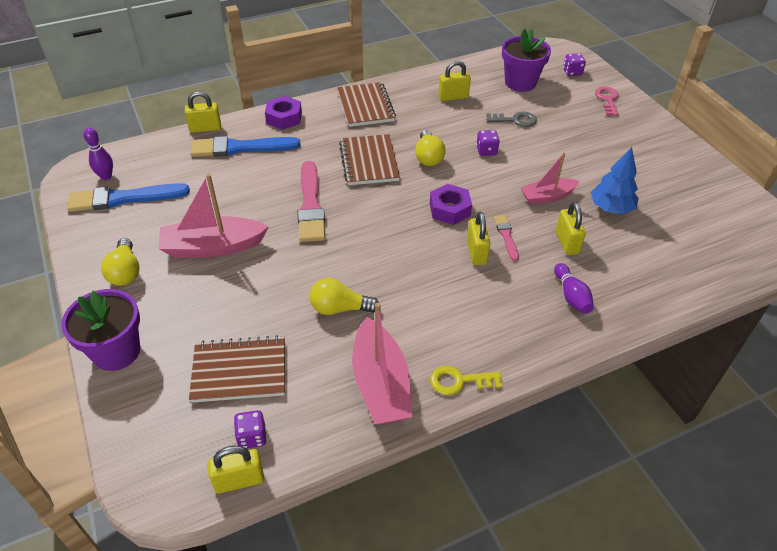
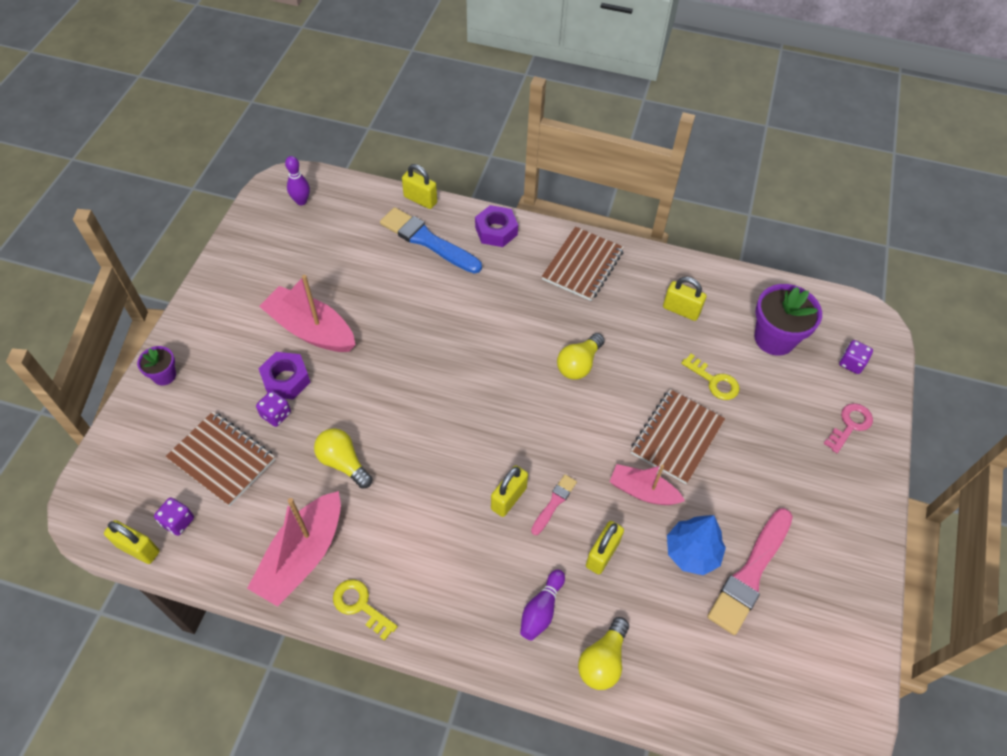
camera: 40 degrees right, 10 degrees up
(116, 351) = (164, 375): purple flower pot -> purple flower pot, size x0.54
(123, 198) = (293, 233): blue brush -> none
(125, 272) = (232, 307): yellow light bulb -> yellow light bulb (603, 660)
(311, 205) = (423, 343): pink brush -> pink brush (750, 574)
(369, 162) = (519, 331): brown notebook -> brown notebook (676, 437)
(449, 209) = (535, 436): purple nut -> purple nut (286, 380)
(486, 151) = (642, 396): purple dice -> purple dice (276, 414)
(515, 120) = (714, 381): grey key -> yellow key

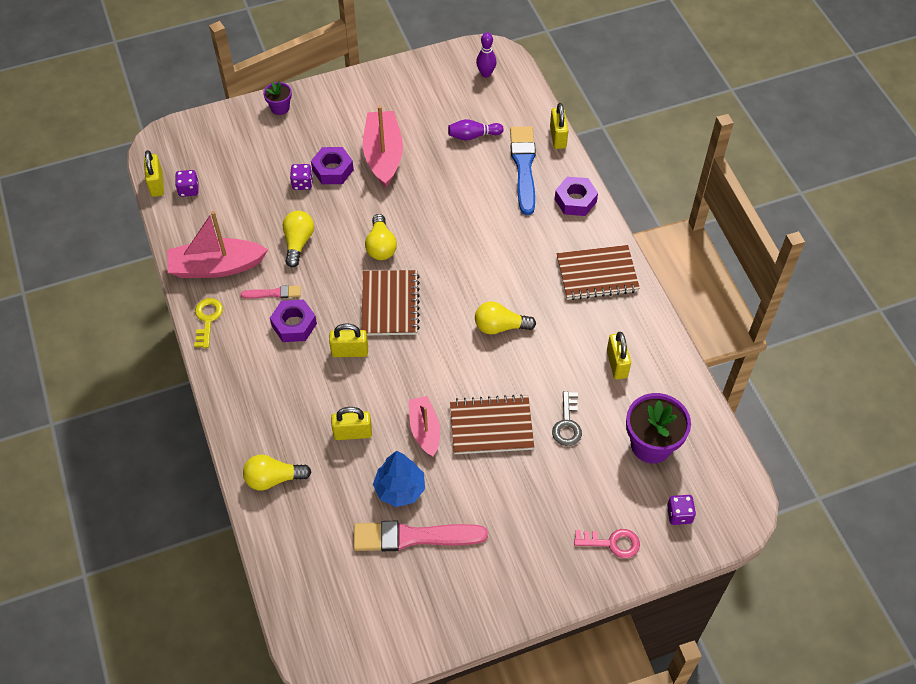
camera: 55 degrees right, 0 degrees up
(222, 459) = (247, 180): brown notebook -> brown notebook (390, 304)
(412, 397) = (381, 246): none -> yellow light bulb
(437, 527) = (294, 325): none -> purple nut
(541, 610) = (282, 421): purple bowling pin -> purple bowling pin (473, 136)
(554, 503) = (369, 380): pink brush -> pink brush (274, 293)
(714, 381) = (567, 424): yellow key -> grey key

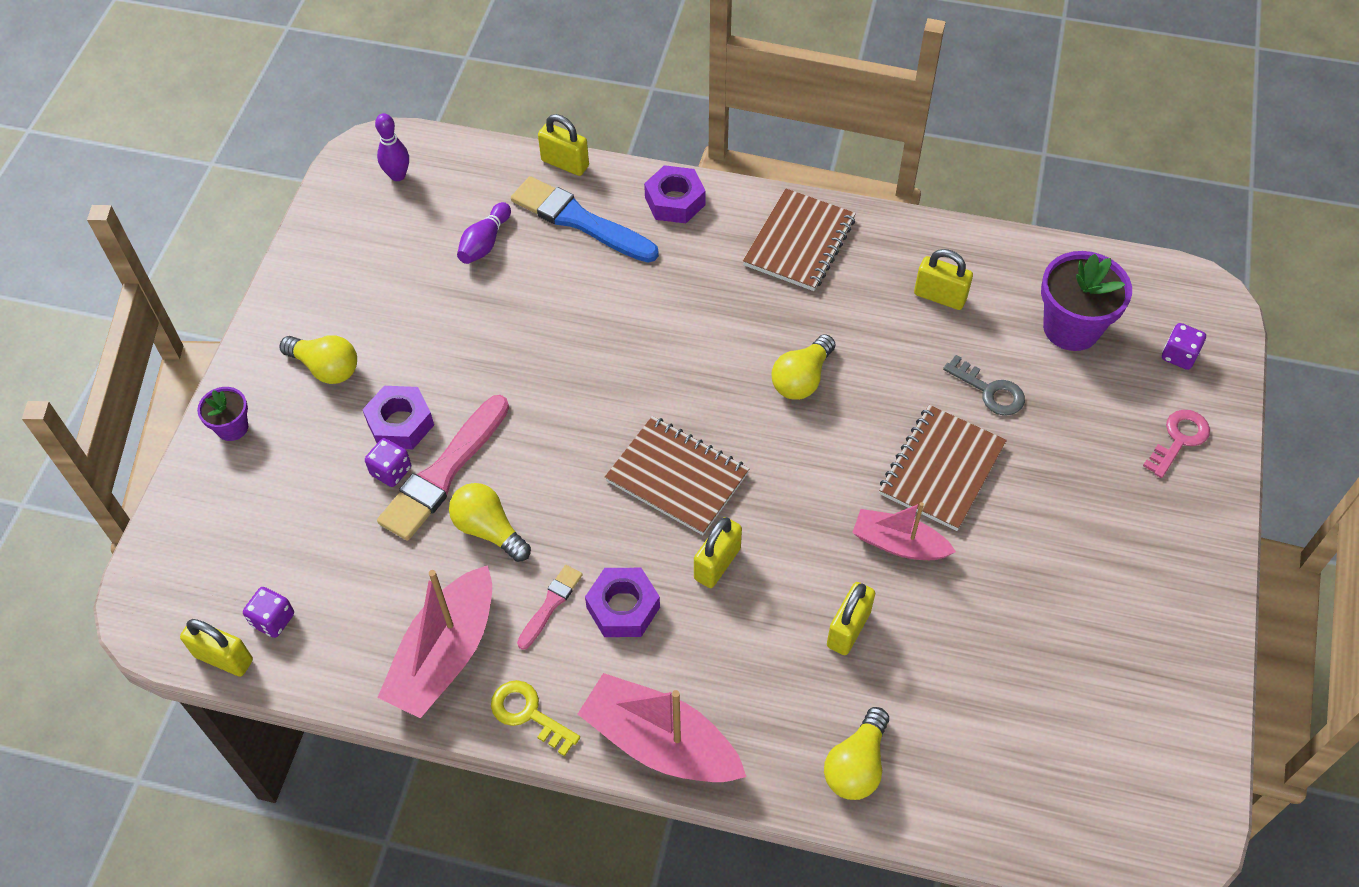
camera: 55 degrees left, 0 degrees up
(381, 246) = (575, 437): yellow light bulb -> yellow light bulb (326, 368)
(383, 155) = (428, 353): pink boat -> pink boat (660, 743)
(400, 489) = (969, 620): blue tree -> none
(413, 537) = (1049, 643): pink brush -> pink brush (444, 472)

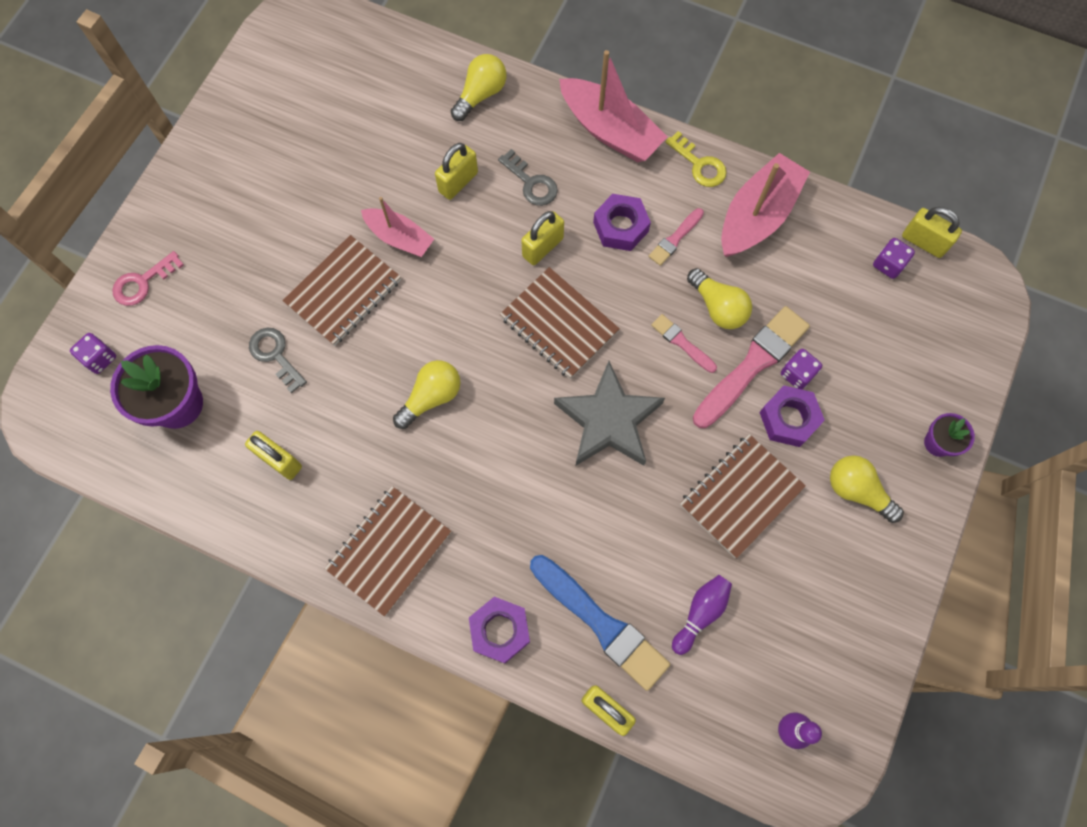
camera: 170 degrees left, 15 degrees up
(451, 343) = (740, 496): none -> brown notebook
(529, 482) = (682, 342): none -> pink brush
(602, 389) = (608, 420): none -> grey star
(751, 645) = (531, 183): none -> grey key

